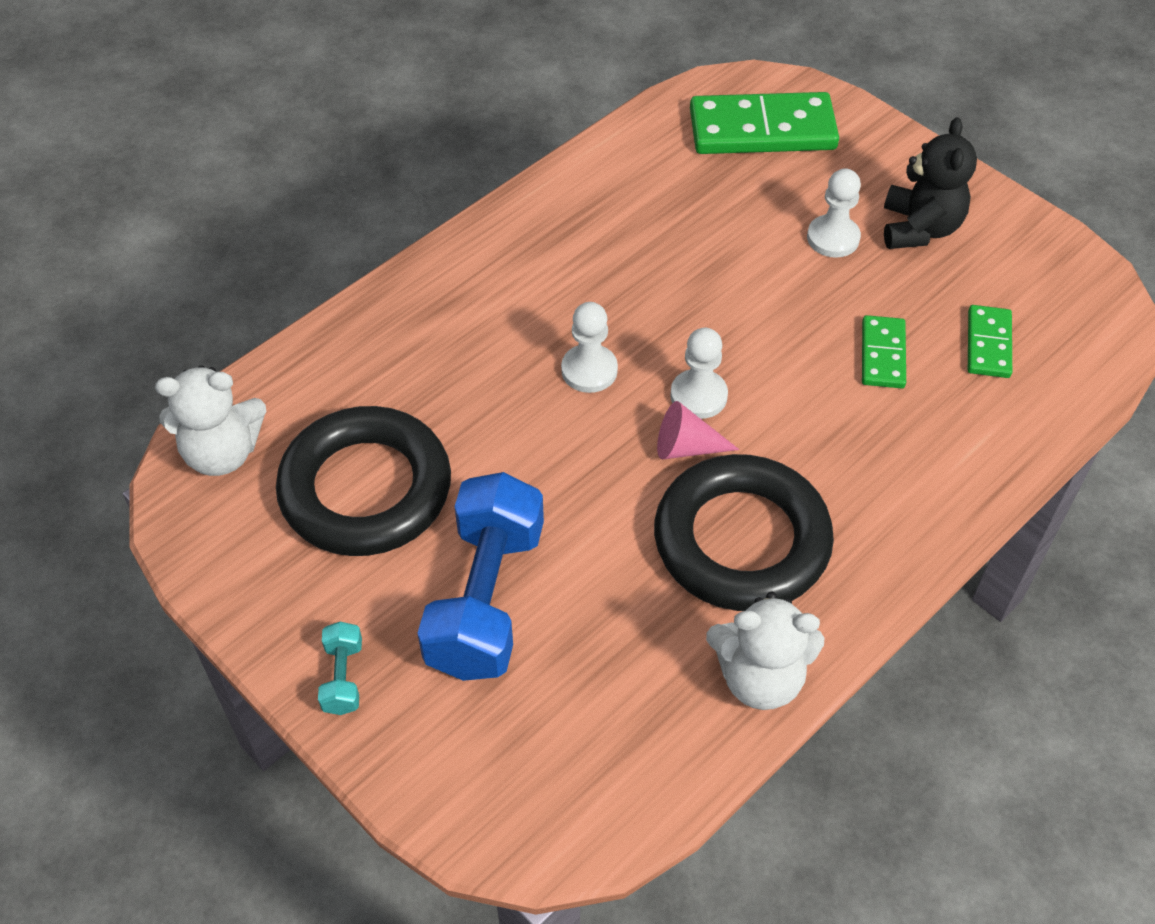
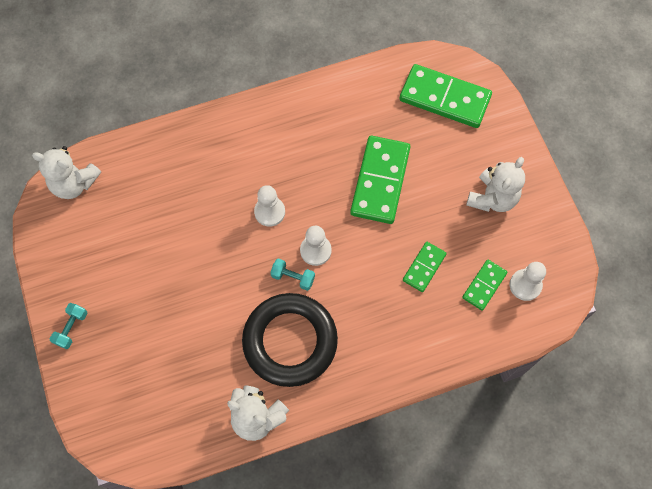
camera: 25 degrees right, 15 degrees up
(366, 489) = (129, 233): black ring -> none
(486, 599) = (154, 317): blue dumbbell -> none
(686, 447) = (293, 277): pink cone -> turquoise dumbbell
(737, 266) = (380, 181): none -> green domino
(833, 238) = (441, 185): white pawn -> white pawn (525, 285)
(919, 228) = (492, 198): black teddy bear -> white teddy bear

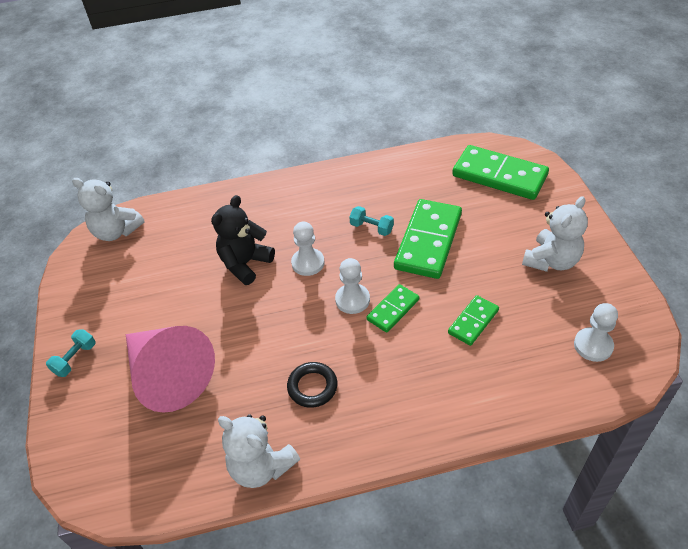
camera: 10 degrees right, 20 degrees down
(161, 338) = (168, 375): none -> pink cone
(210, 216) = (245, 264): none -> black teddy bear
(290, 341) = (312, 387): black ring -> black ring, size x0.46
(293, 277) = (324, 324): turquoise dumbbell -> turquoise dumbbell (371, 228)
(484, 285) = (543, 343): green domino -> green domino (393, 309)

